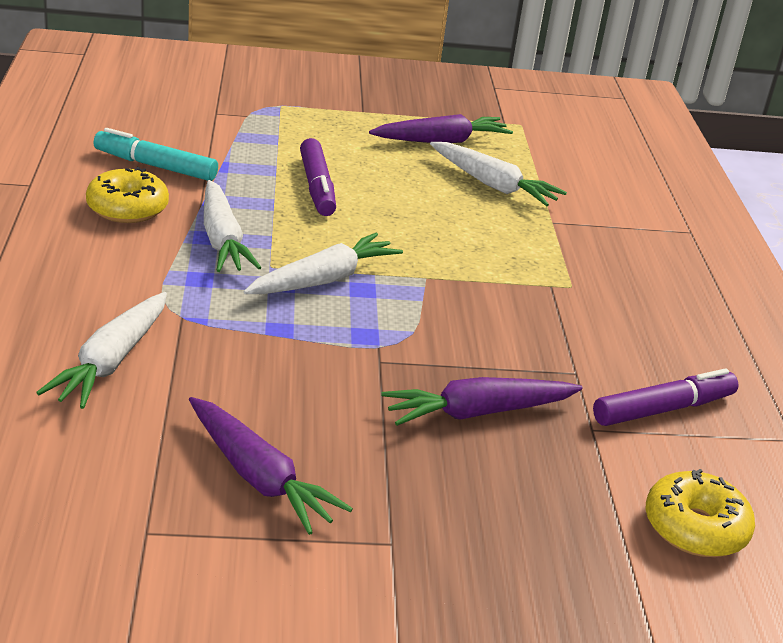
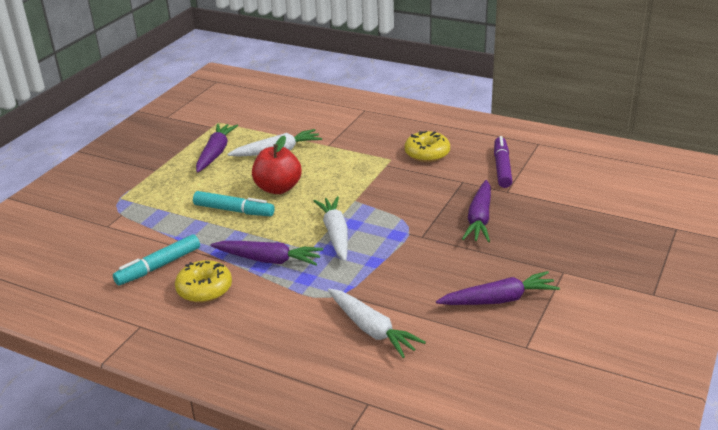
camera: 55 degrees left, 0 degrees up
(222, 239) = (268, 260): white carrot -> purple carrot
(317, 187) = (234, 210): purple marker -> turquoise marker
(399, 207) = (278, 188): none -> red apple
(695, 528) = (584, 188): yellow donut -> yellow donut (427, 153)

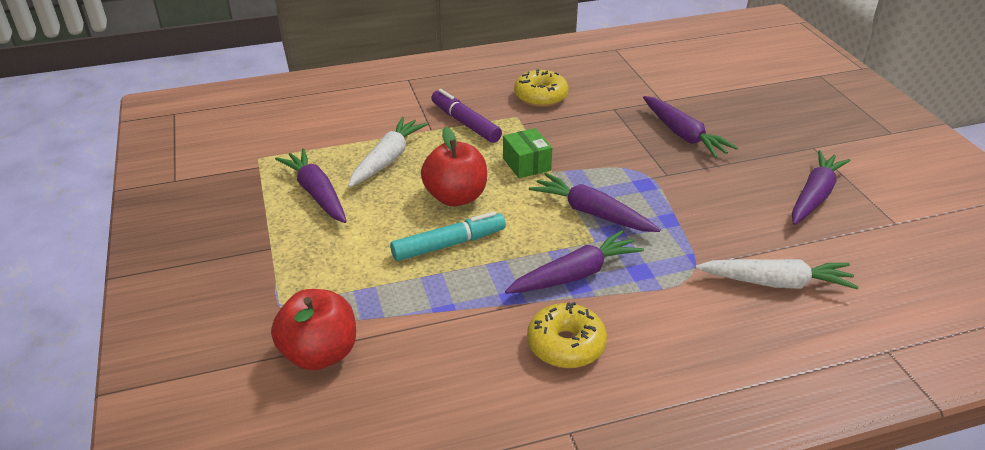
camera: 45 degrees left, 5 degrees up
(101, 228) = (320, 354): none -> red apple
(158, 266) = (472, 353): turquoise marker -> none
(335, 234) = (592, 213): white carrot -> purple carrot
(347, 189) = (526, 164): none -> green box
(502, 168) = (624, 82): purple marker -> purple marker (465, 123)

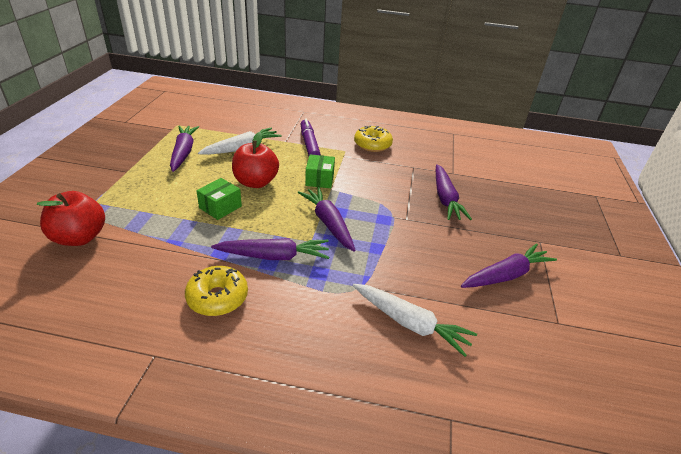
camera: 25 degrees right, 0 degrees up
(449, 244) = (220, 207): turquoise marker -> green box

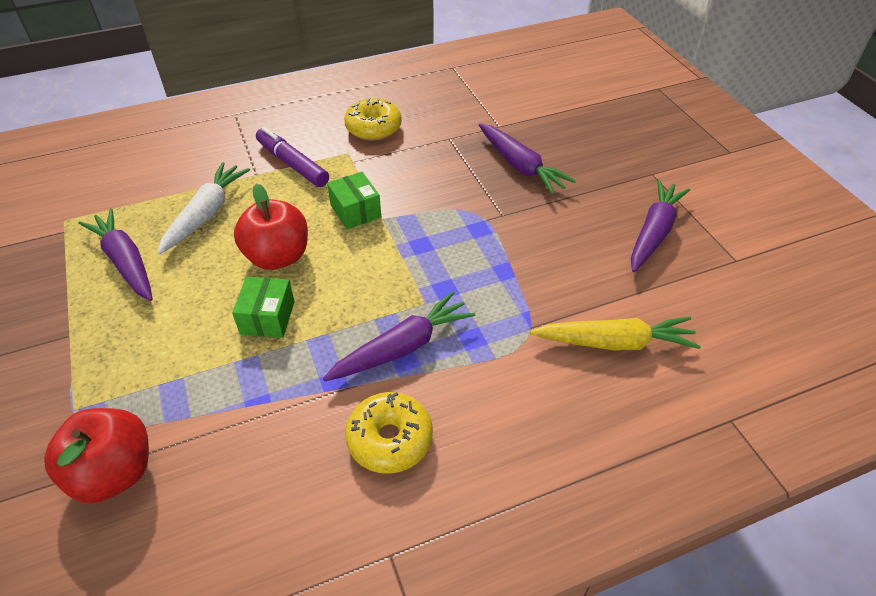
camera: 30 degrees left, 10 degrees up
(328, 223) = (423, 267): purple carrot -> none
(410, 323) = (614, 342): white carrot -> yellow carrot

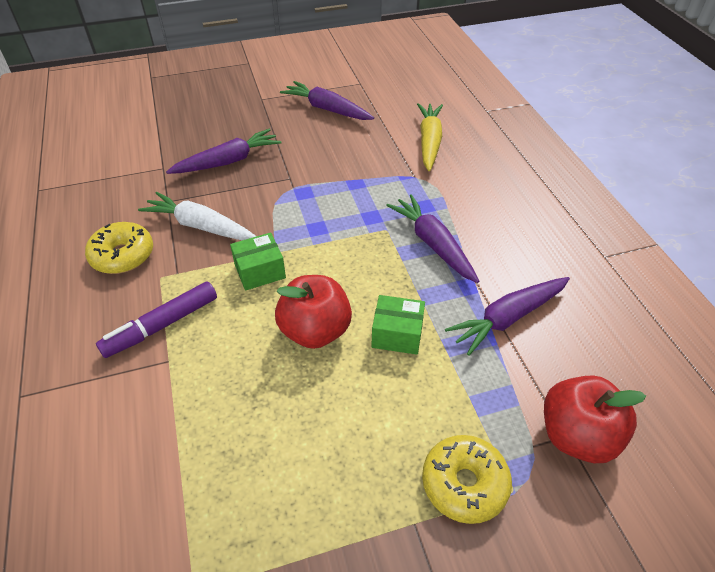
camera: 85 degrees left, 0 degrees up
(125, 261) = (298, 483): purple carrot -> purple carrot (508, 318)
(206, 214) = (229, 405): white carrot -> white carrot (200, 226)
(390, 439) = (518, 254): yellow donut -> yellow donut (464, 483)

